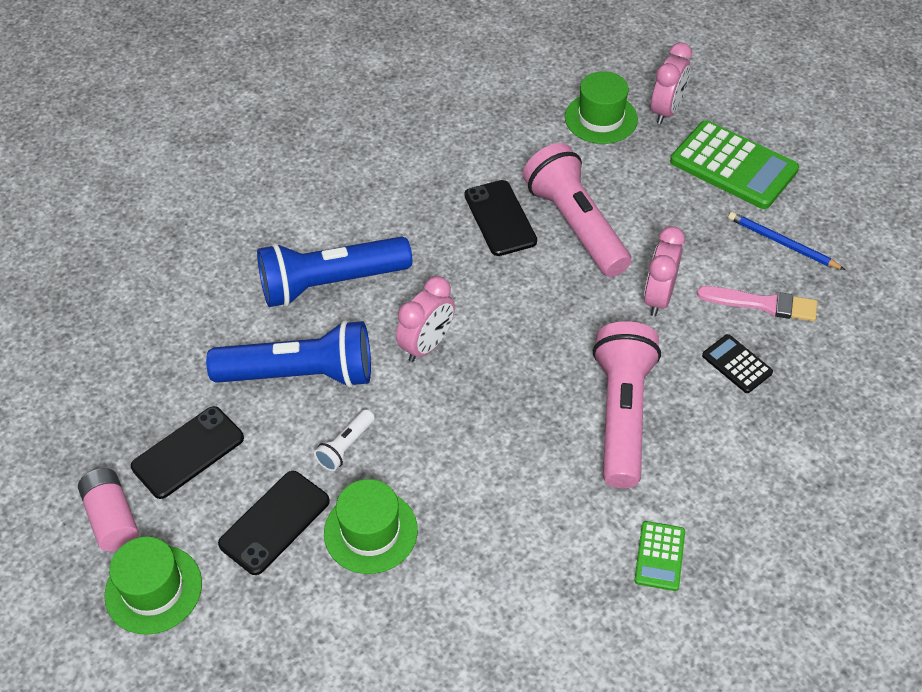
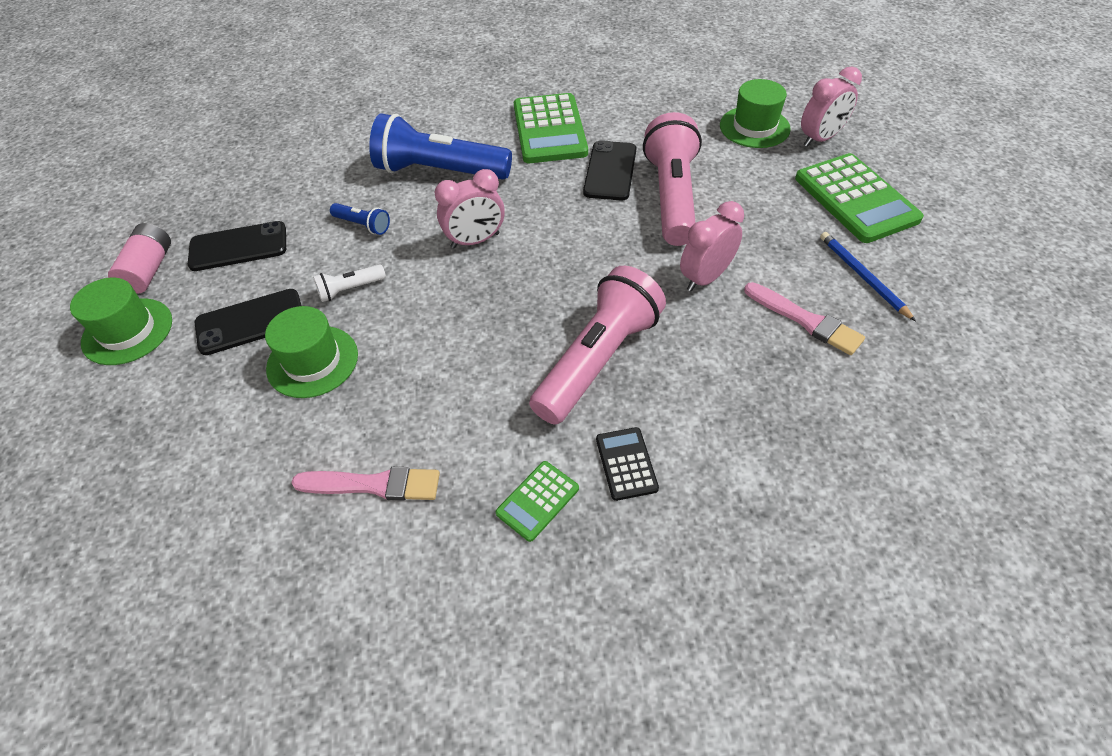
camera: 30 degrees right, 0 degrees up
(300, 375) = (363, 225): blue flashlight -> blue flashlight, size x0.44
(406, 192) = (549, 130): none -> green calculator
(518, 610) = (374, 485): none -> pink brush
(737, 364) = (742, 362): black calculator -> black calculator (626, 464)

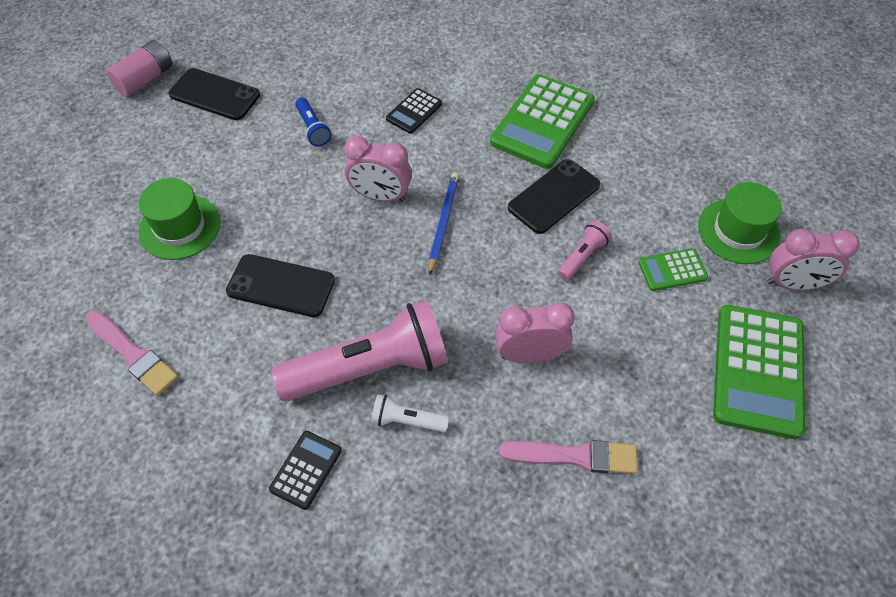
camera: 35 degrees right, 5 degrees up
(127, 331) = (93, 123): green hat -> none
(250, 322) = (169, 166): black phone -> black phone (281, 286)
(350, 289) = (255, 181): white flashlight -> white flashlight (407, 420)
(439, 171) = (414, 111): blue flashlight -> black calculator
(537, 501) = (220, 450): green calculator -> green calculator (672, 270)
(672, 197) = (582, 256): pink flashlight -> pink flashlight, size x0.44
(805, 320) = (574, 456): pink brush -> pink brush turned 75 degrees counterclockwise
(862, 276) = (674, 452): blue pencil -> blue pencil (443, 222)

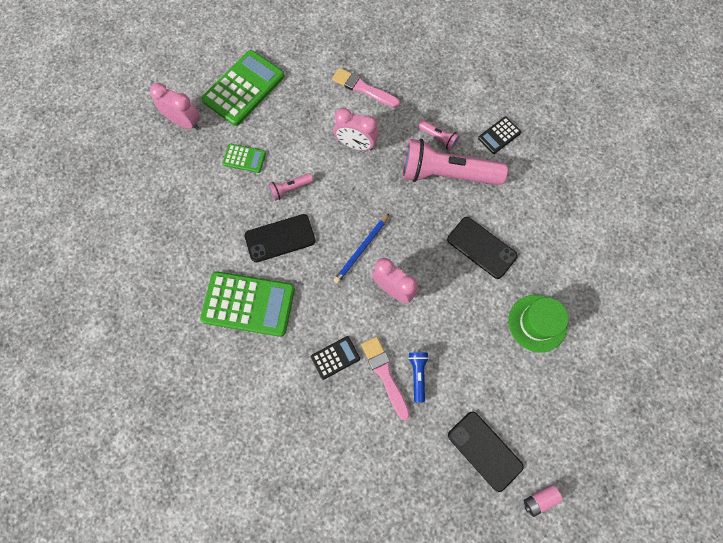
camera: 155 degrees left, 15 degrees up
(133, 354) = (581, 238): pink brush -> pink brush (385, 374)
(145, 79) = (539, 499): pink battery -> pink battery, size x0.64
(407, 420) = (438, 138): white flashlight -> pink flashlight
(542, 122) = (248, 304): green calculator -> green calculator turned 45 degrees clockwise
(738, 231) = (186, 165): green hat -> none

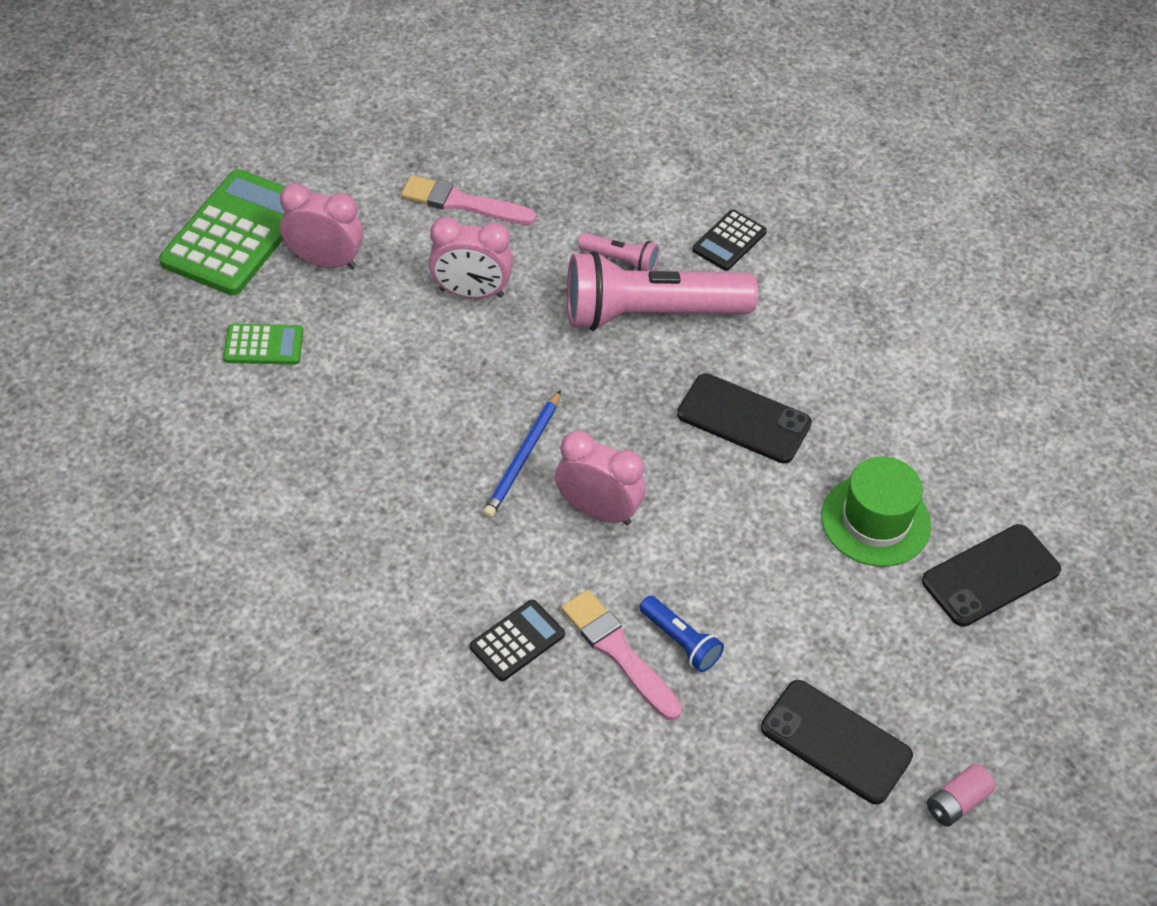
camera: 15 degrees left, 20 degrees down
(184, 122) = (133, 304): pink clock -> pink clock (325, 261)
(248, 304) = (327, 581): green calculator -> none
(280, 238) = (363, 463): black phone -> black phone (990, 576)
(290, 189) = (363, 381): pink flashlight -> none
(418, 375) = (680, 641): blue flashlight -> blue flashlight turned 150 degrees clockwise

